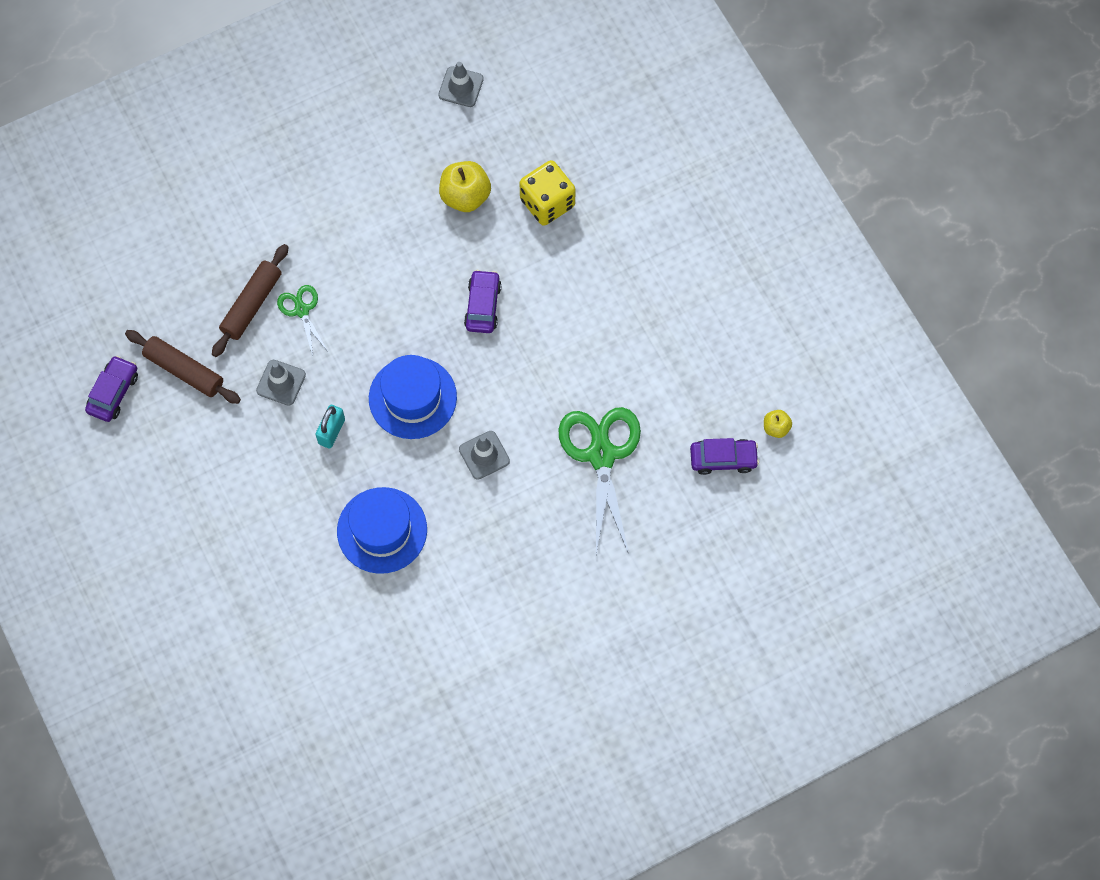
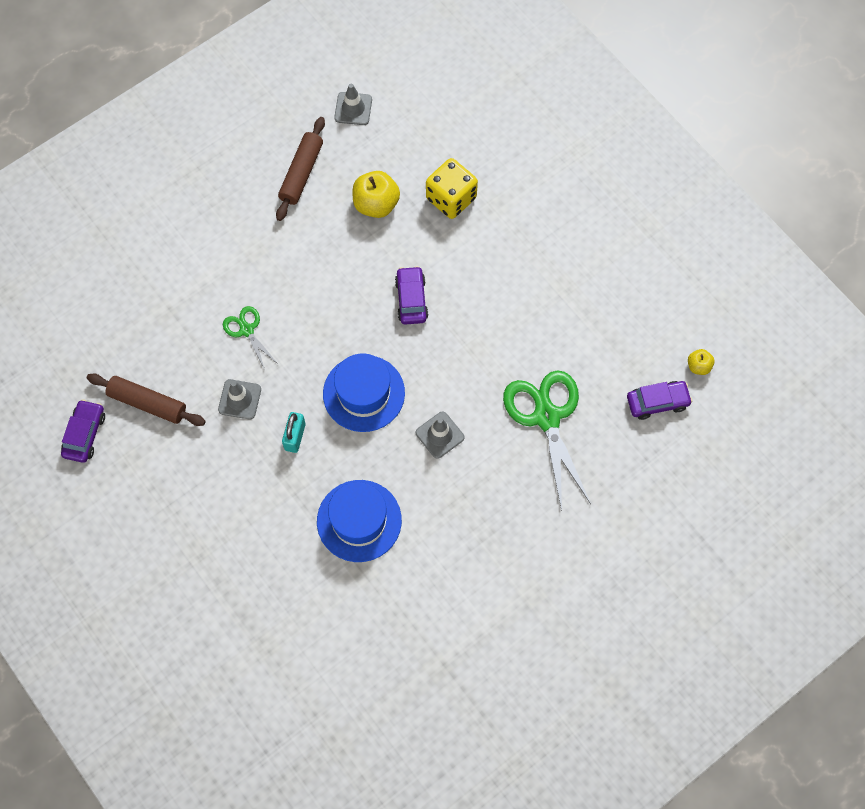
camera: 10 degrees left, 0 degrees up
(252, 305) = (200, 332): brown rolling pin -> brown rolling pin (301, 173)

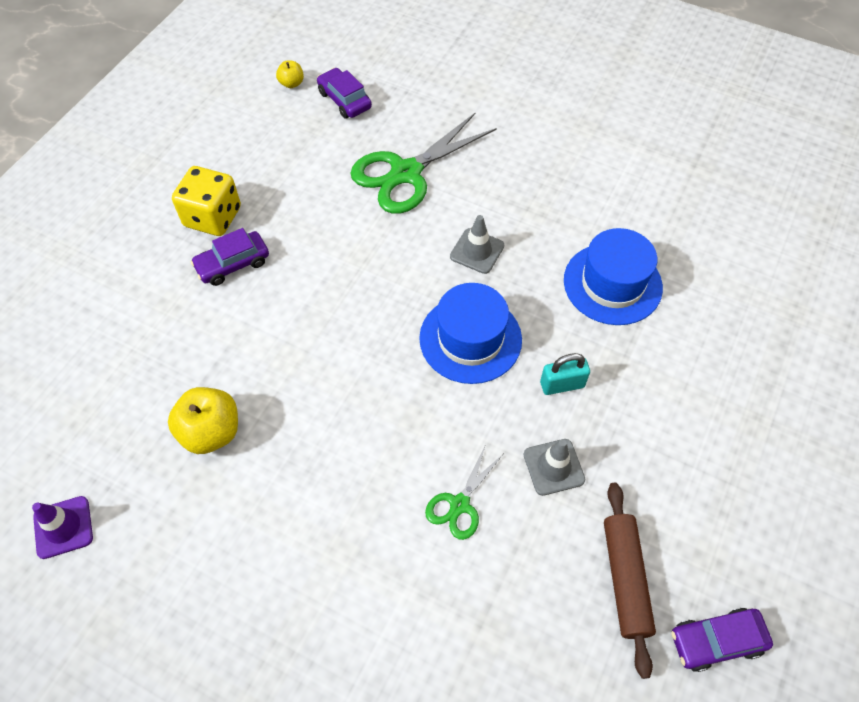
camera: 115 degrees left, 10 degrees down
(301, 173) = (194, 548): brown rolling pin -> none
(353, 109) = (63, 527): grey traffic cone -> purple traffic cone
(411, 299) = (329, 339): purple car -> purple car (233, 264)
(451, 198) = (173, 352): yellow dice -> yellow dice (213, 217)

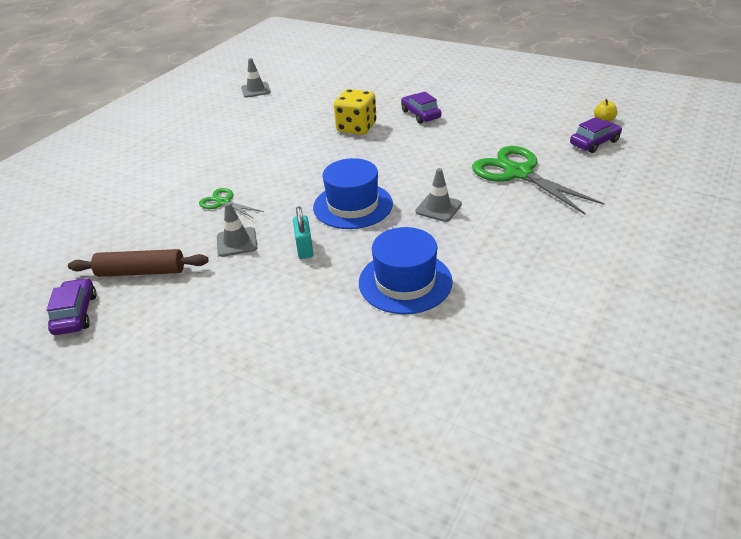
camera: 95 degrees right, 20 degrees down
(63, 527) = (256, 90): purple traffic cone -> grey traffic cone
(211, 432) = (299, 119): yellow apple -> none
(213, 217) = (460, 105): yellow dice -> yellow dice (356, 127)

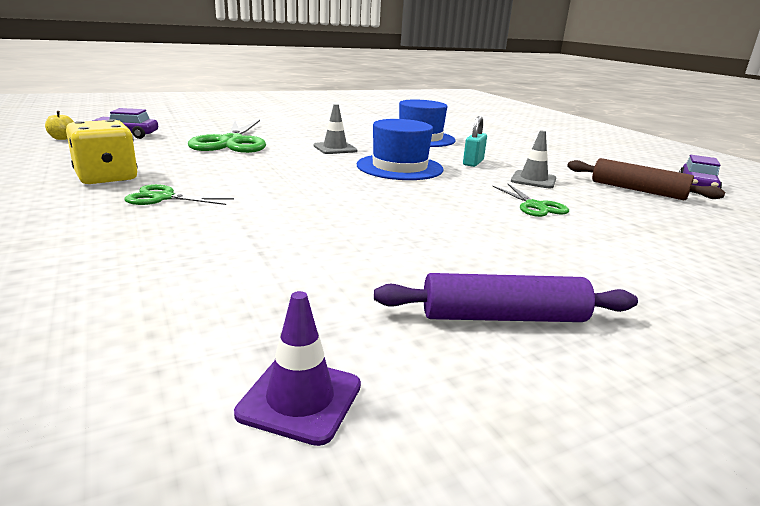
camera: 150 degrees left, 15 degrees down
(214, 127) = (503, 317): none -> purple rolling pin
(256, 90) = (300, 399): grey traffic cone -> purple traffic cone
(356, 127) = (269, 215): yellow dice -> yellow dice (106, 177)
(420, 114) = (163, 198): purple car -> green scissors

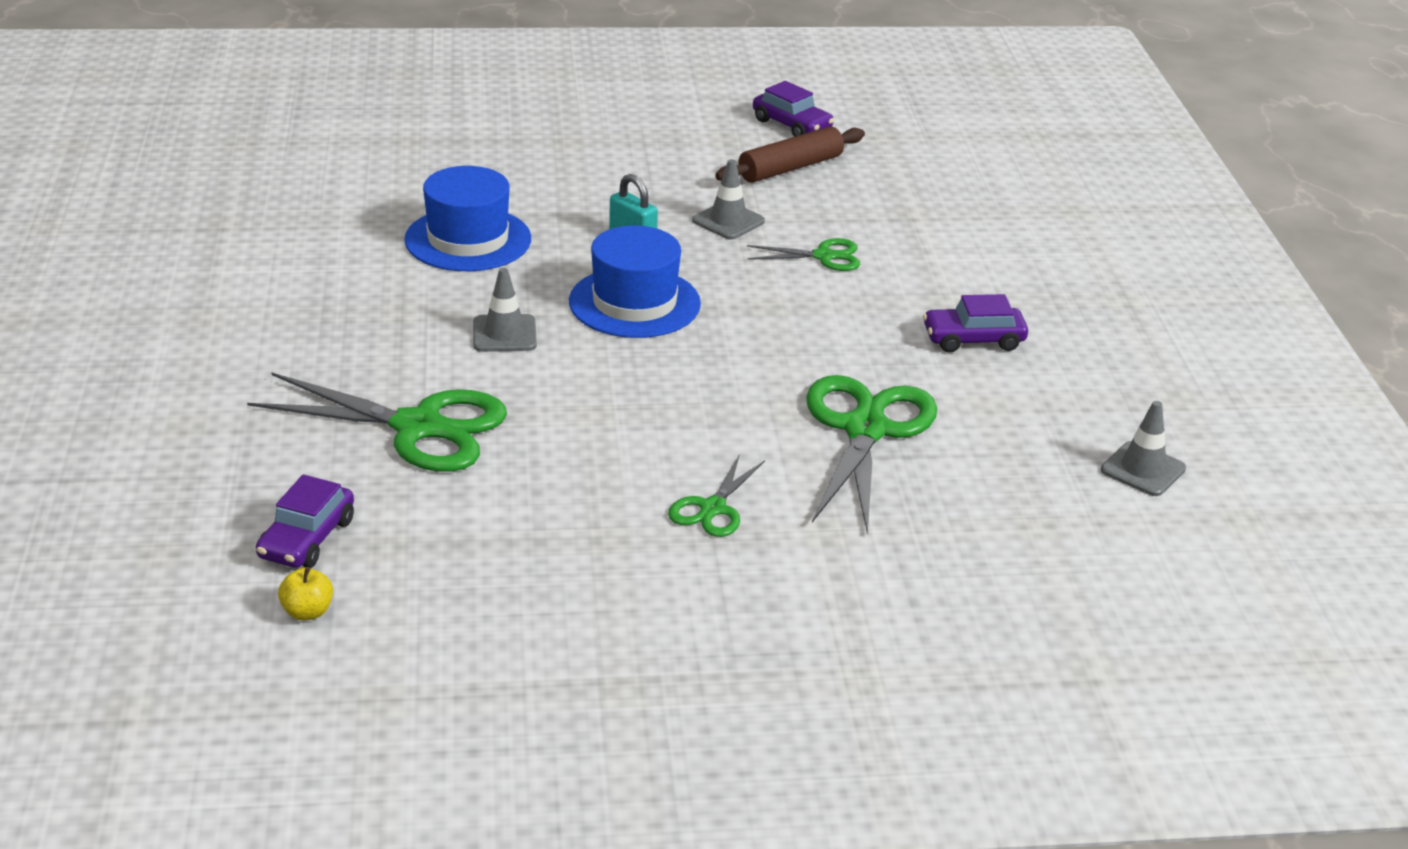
camera: 70 degrees left, 10 degrees up
(106, 177) = (601, 555): yellow dice -> none
(293, 234) = (865, 430): none -> green scissors
(300, 399) = (1143, 469): purple traffic cone -> grey traffic cone
(488, 267) = (973, 339): none -> purple car
(503, 317) = (1059, 361): purple rolling pin -> none

